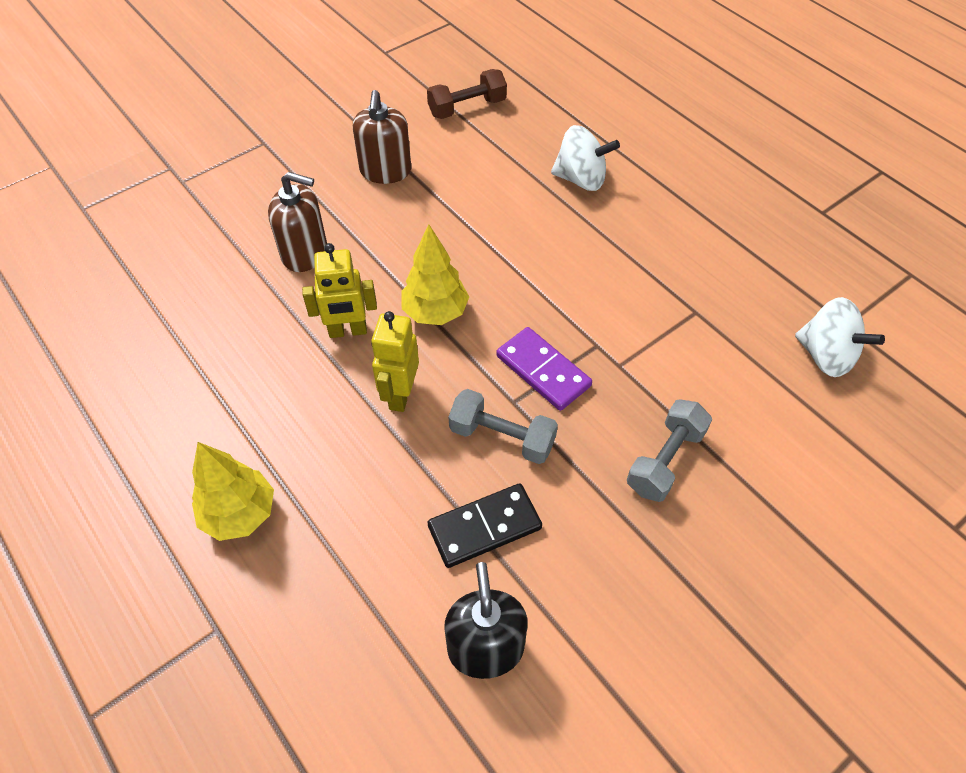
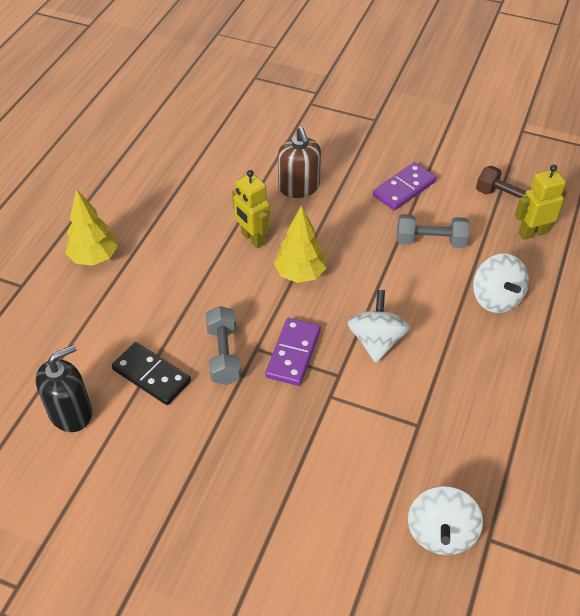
camera: 60 degrees right, 5 degrees down
(385, 171) = (404, 189): brown soap dispenser -> purple domino
(400, 395) = (222, 288): yellow robot -> yellow robot (532, 233)
(573, 293) = (376, 341): none -> white spinning top
(665, 460) = (265, 456): grey dumbbell -> grey dumbbell (430, 241)

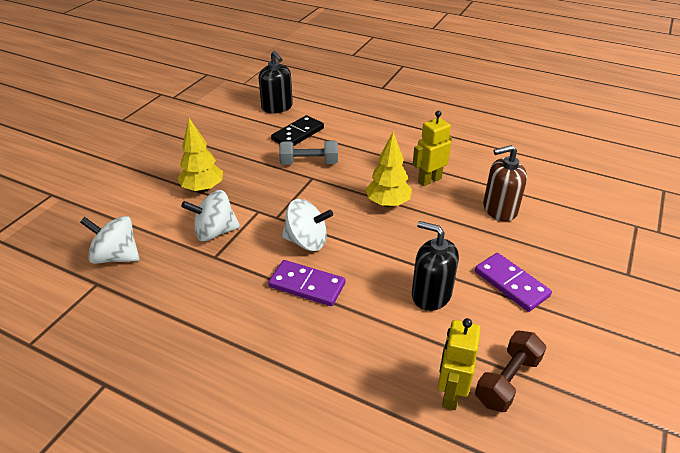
camera: 95 degrees right, 10 degrees down
(94, 257) = (407, 111): yellow tree -> yellow tree (203, 189)
(293, 353) = (303, 195): purple domino -> purple domino (307, 285)
(430, 241) = (431, 294): grey dumbbell -> black soap dispenser
(496, 298) = (347, 336): white spinning top -> white spinning top (215, 232)
(532, 233) = (450, 394): yellow robot -> yellow robot turned 150 degrees counterclockwise

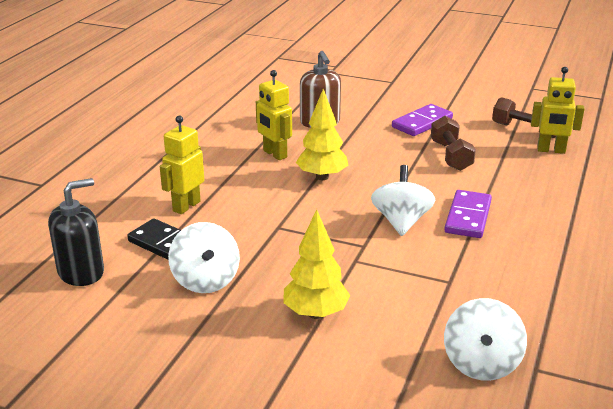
camera: 95 degrees left, 10 degrees down
(215, 232) = (405, 288): white spinning top -> white spinning top (205, 280)
(309, 163) = (244, 231): grey dumbbell -> none
(347, 139) = (186, 206): none -> yellow robot
(431, 294) = (451, 156): black soap dispenser -> brown dumbbell

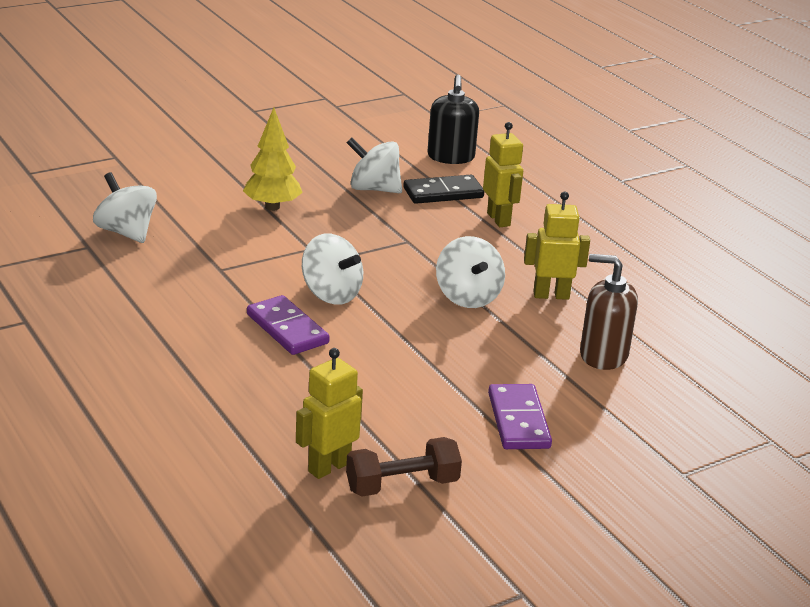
camera: 125 degrees right, 0 degrees up
(322, 177) = (467, 297): yellow tree -> white spinning top
(451, 156) = (411, 390): brown dumbbell -> none

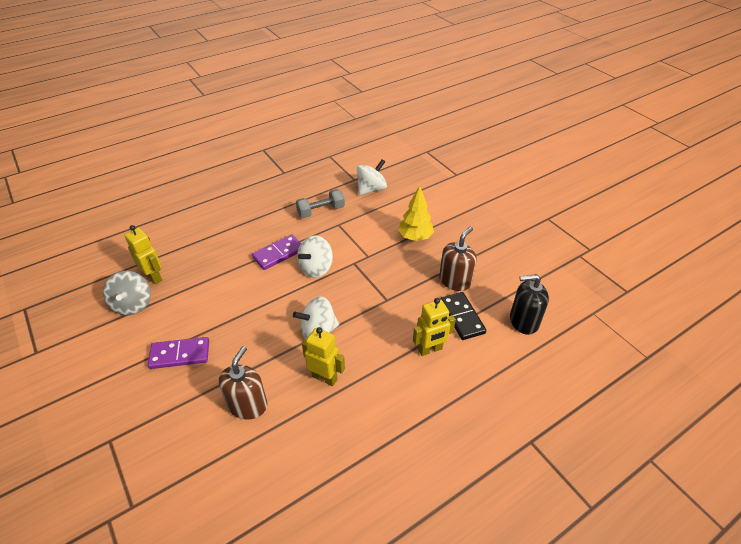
camera: 90 degrees right, 15 degrees up
(176, 284) = (321, 211): none -> grey dumbbell
(374, 189) = (455, 281): white spinning top -> brown soap dispenser
(402, 485) = (133, 304): brown dumbbell -> grey spinning top
(551, 295) = (325, 377): yellow robot -> yellow robot turned 60 degrees counterclockwise

